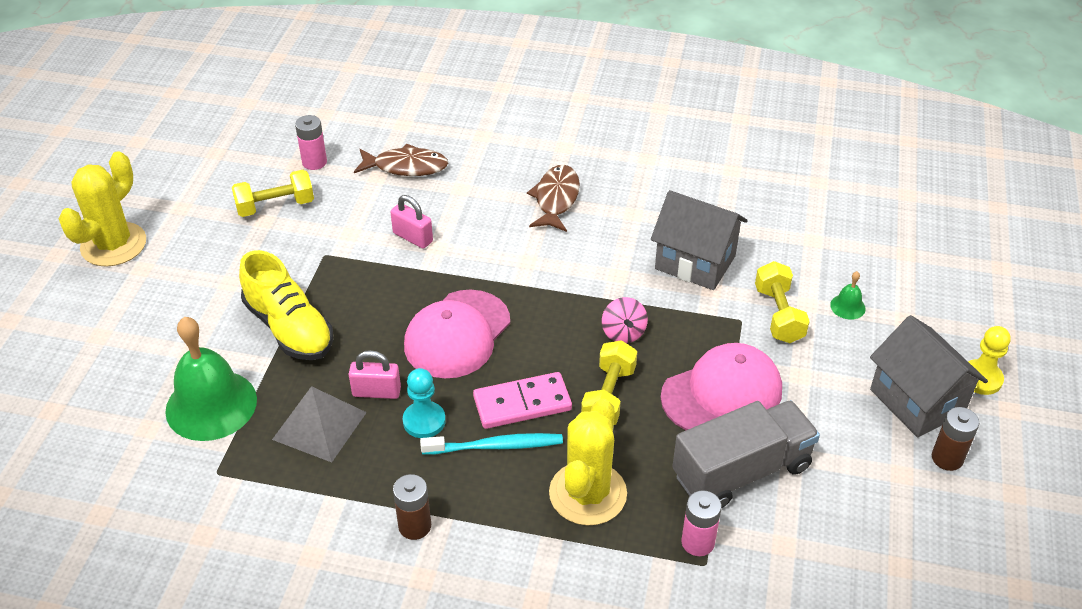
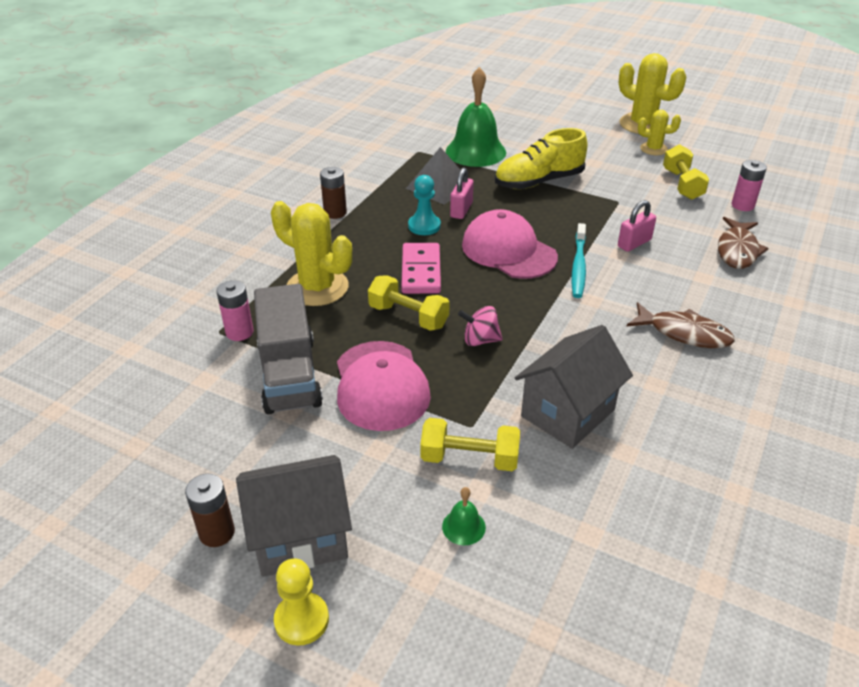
camera: 105 degrees right, 5 degrees down
(186, 232) = (653, 149): none -> yellow cactus
(495, 446) = (385, 253): turquoise toothbrush -> turquoise toothbrush (578, 266)

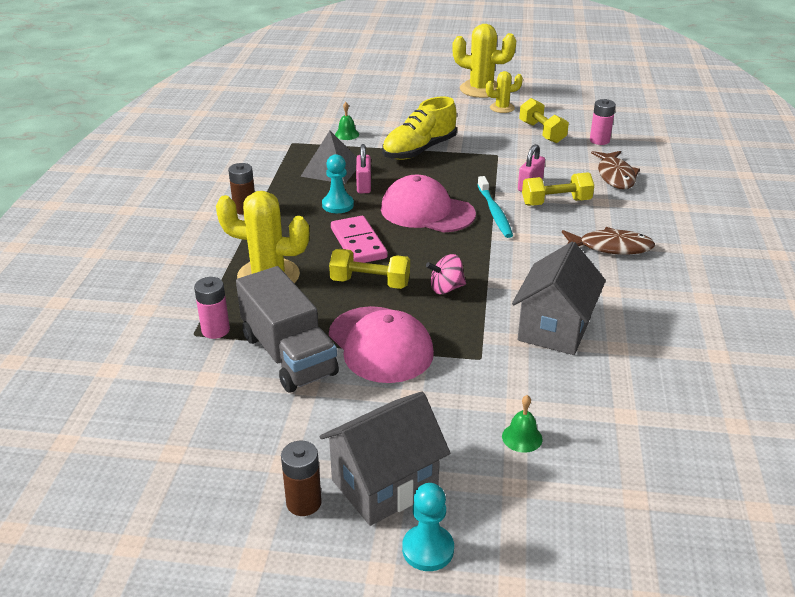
camera: 20 degrees left, 5 degrees down
(301, 620) = (428, 549): yellow pawn -> turquoise pawn
(469, 459) = (494, 384): yellow dumbbell -> yellow dumbbell (556, 202)
(475, 151) = (347, 134): green bell -> green bell, size x0.42

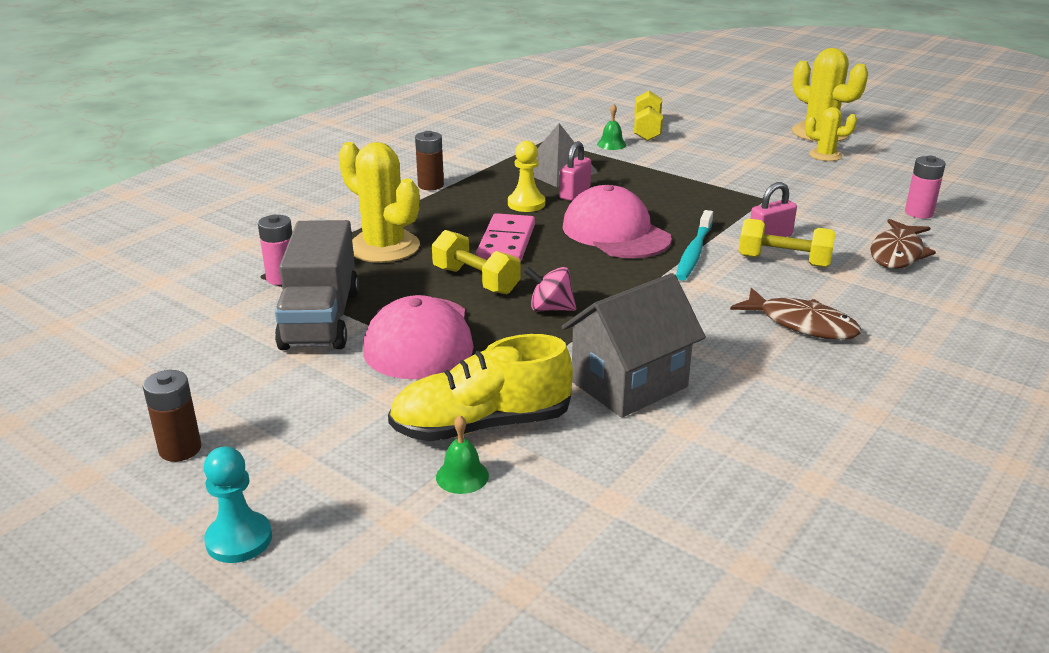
camera: 30 degrees right, 5 degrees down
(338, 205) = (526, 204): turquoise pawn -> yellow pawn
(384, 485) = (270, 464): grey house -> none
(419, 150) = (675, 175): yellow shoe -> yellow shoe (481, 425)
(542, 132) = (849, 189): yellow dumbbell -> yellow dumbbell (647, 130)

